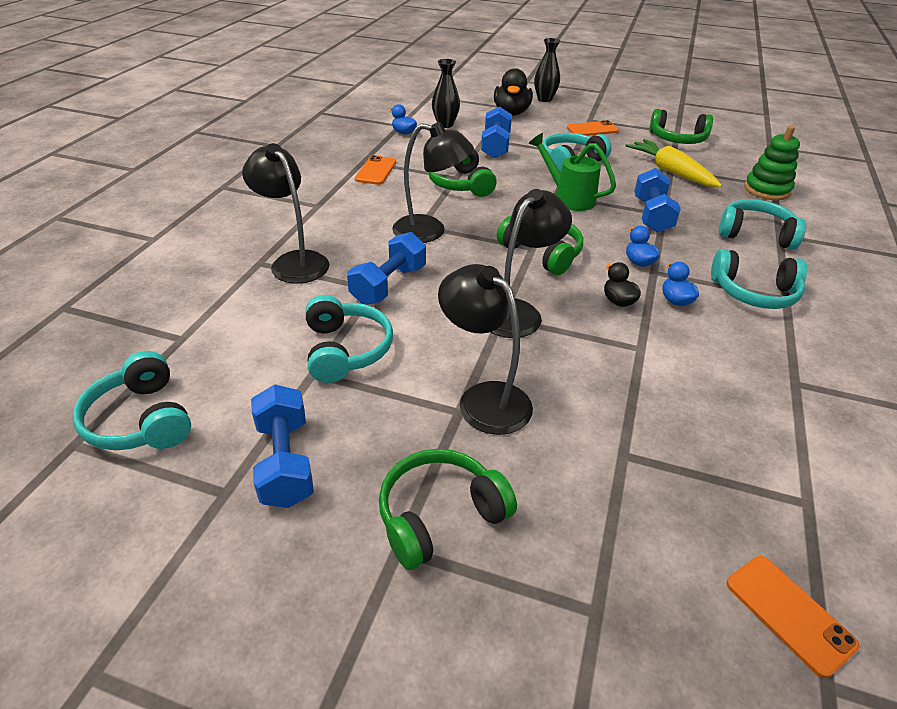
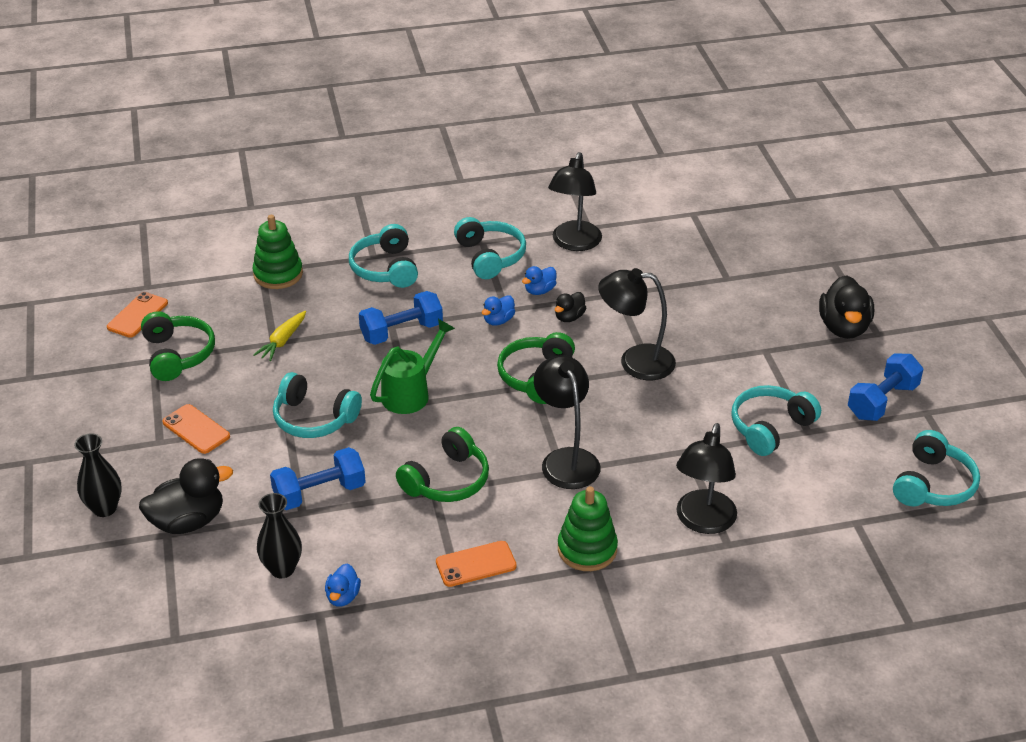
camera: 120 degrees left, 0 degrees up
(336, 208) = (587, 549): none -> green stacking toy
(389, 285) = (674, 445): blue dumbbell -> none
(440, 516) = (843, 327): green headphones -> black duck
(484, 398) = (743, 344): black lamp -> black lamp (574, 243)
(569, 198) = (411, 393): green watering can -> green watering can turned 150 degrees counterclockwise
(670, 171) = (282, 341): yellow carrot -> yellow carrot, size x0.60
(789, 614) = (770, 212): orange phone -> orange phone (138, 315)

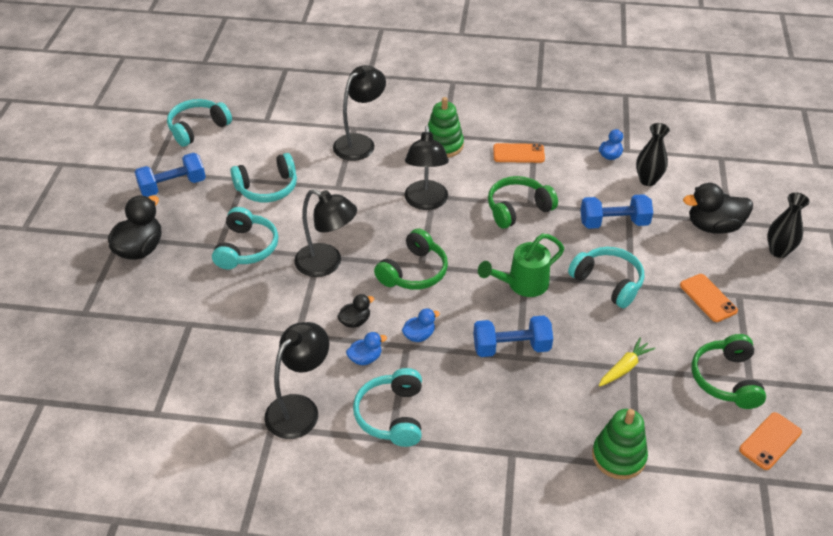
camera: 160 degrees left, 5 degrees up
(385, 268) = (504, 431): turquoise headphones -> turquoise headphones (246, 248)

